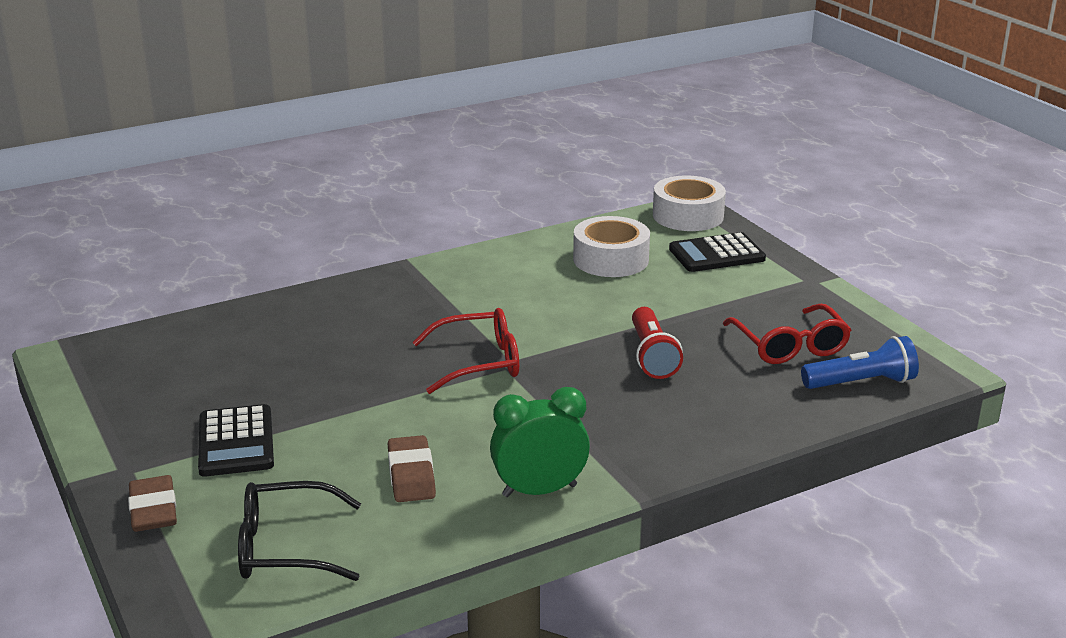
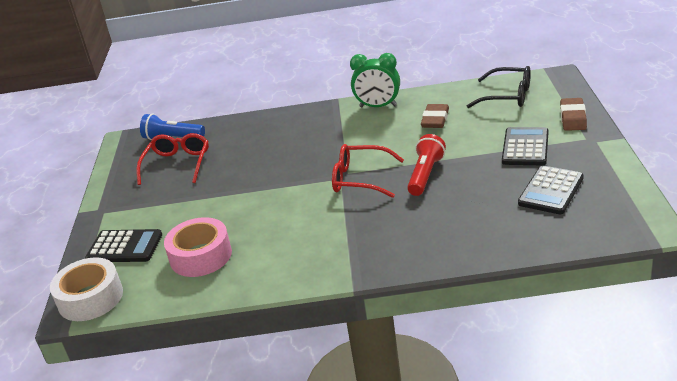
camera: 150 degrees left, 5 degrees up
(192, 382) = (551, 191): none -> black calculator
(611, 259) = (201, 256): white tape -> pink tape
(652, 356) = (257, 169): red flashlight -> red flashlight (425, 175)

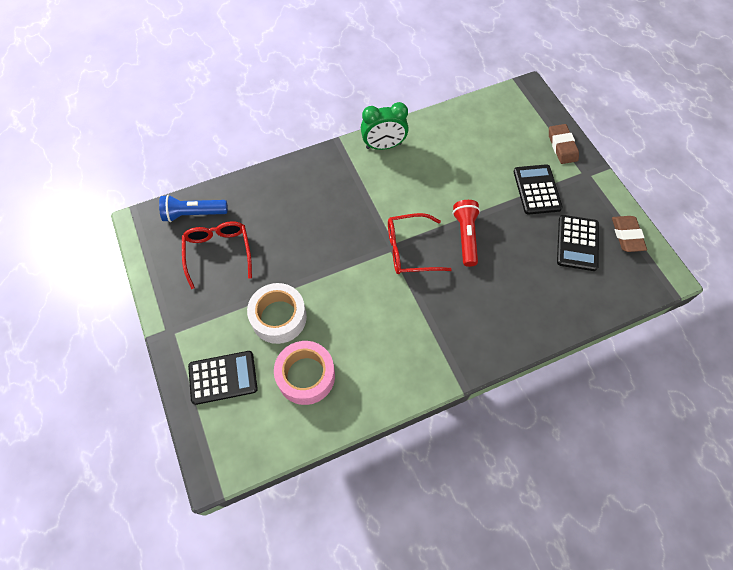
camera: 25 degrees left, 30 degrees up
(90, 298) = (224, 452): white tape -> white tape (279, 317)
(435, 120) = (444, 160): brown eraser -> brown eraser (627, 235)
(507, 96) = (496, 121): black glasses -> none

